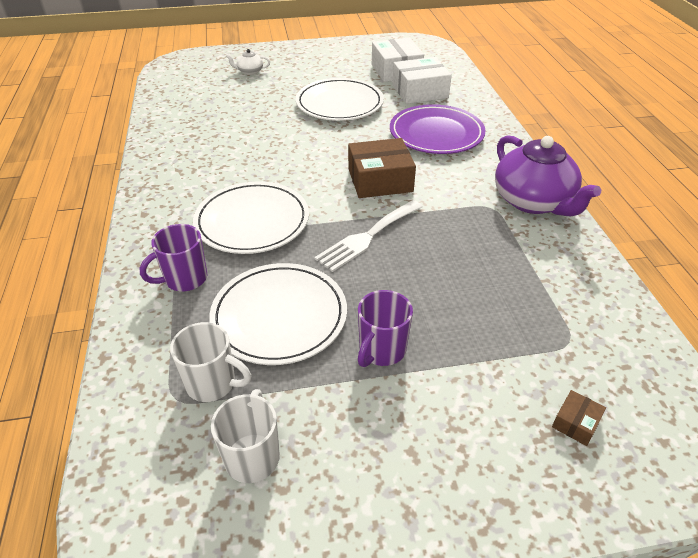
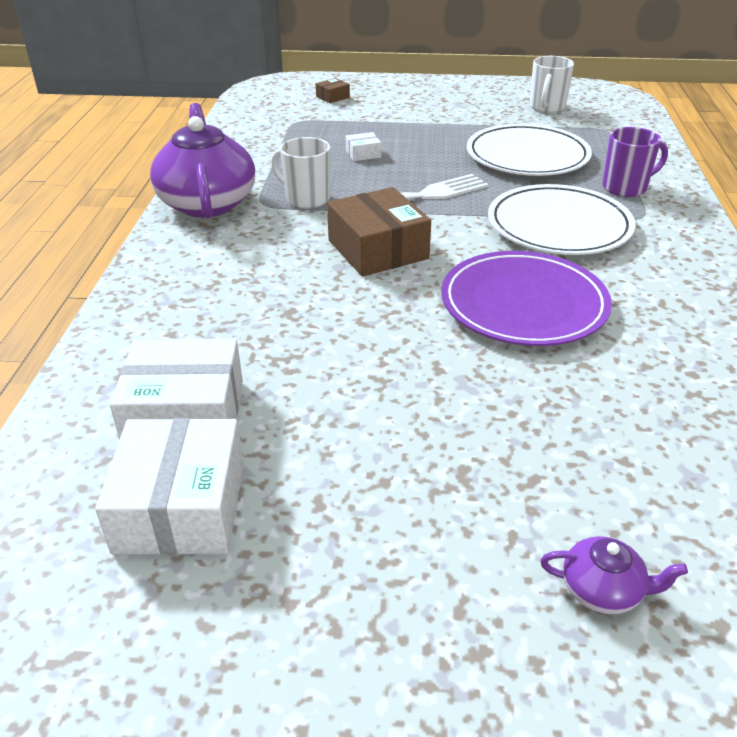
camera: 165 degrees left, 5 degrees down
(212, 383) = (580, 133): white mug -> white mug (306, 199)
(250, 71) = (603, 590): white teapot -> purple teapot
(339, 103) = (380, 407): white plate -> none
(380, 180) = (378, 249): brown box -> brown box turned 60 degrees clockwise
(381, 350) = (445, 132): purple mug -> none
(436, 133) = (241, 307): purple plate -> purple plate (523, 304)
(452, 288) = (363, 154): none -> white box

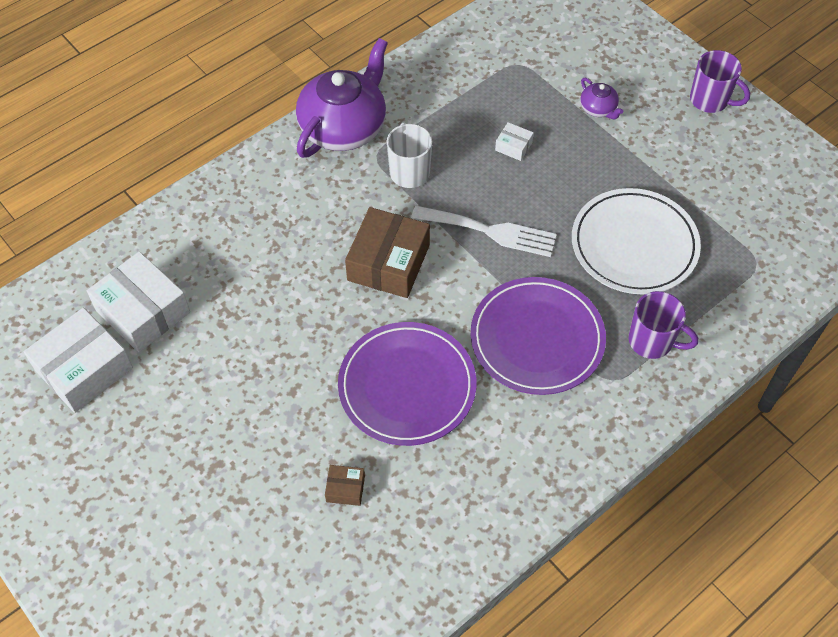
camera: 45 degrees right, 20 degrees up
(332, 97) = (589, 46): brown box -> brown box (345, 488)
(449, 87) = (710, 100): none -> purple mug
(546, 107) = (753, 193): white mug -> none
(559, 226) = (537, 338): white plate -> purple plate
(603, 590) = (188, 578): purple teapot -> purple teapot (598, 109)

